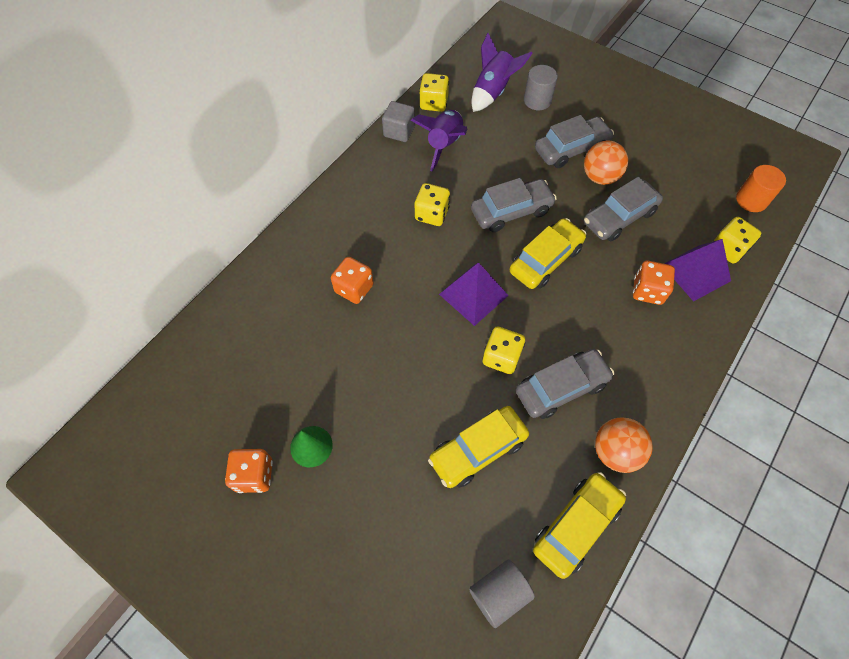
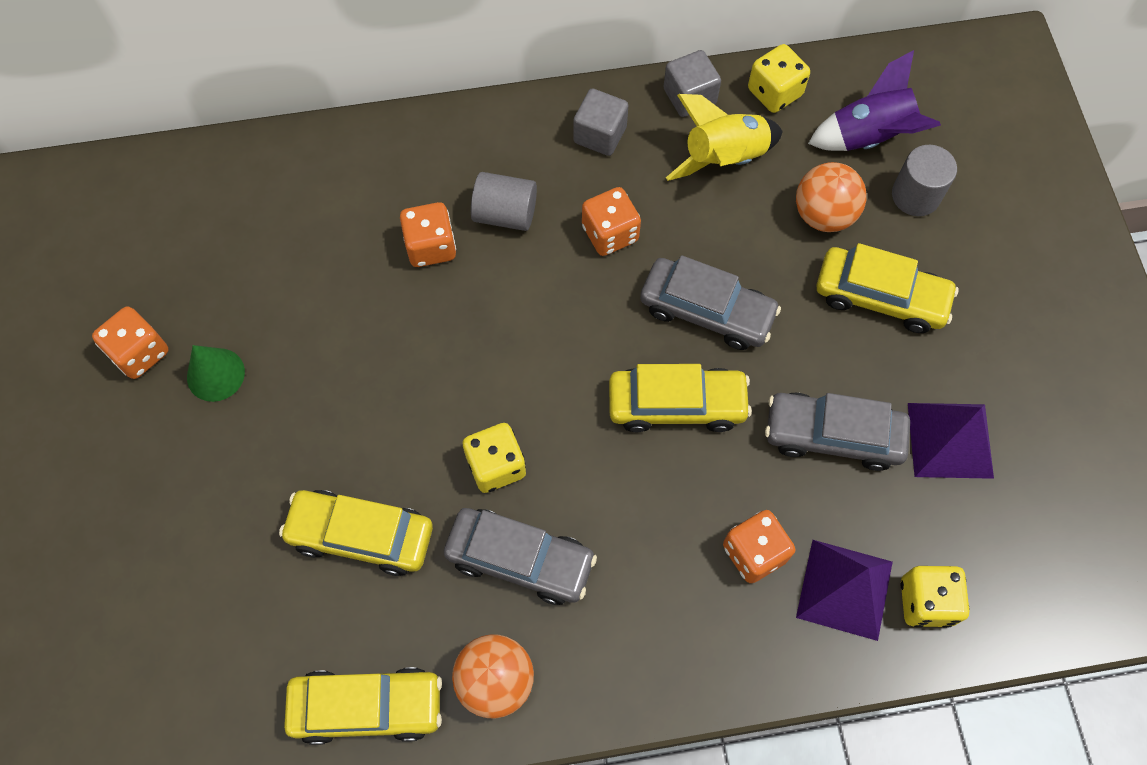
camera: 45 degrees right, 5 degrees up
(377, 177) = (600, 134): none -> grey cube
(432, 214) = (610, 233): yellow dice -> orange dice
(444, 145) = (724, 158): purple rocket -> yellow rocket
(473, 294) = (547, 369): purple pyramid -> purple pyramid (950, 440)
(499, 594) = (224, 687): grey cylinder -> grey cylinder (505, 214)
(571, 149) = (880, 297): grey car -> yellow car
(600, 177) = (873, 364): orange ball -> orange ball (823, 215)
(751, 200) = (1045, 574): orange cylinder -> none

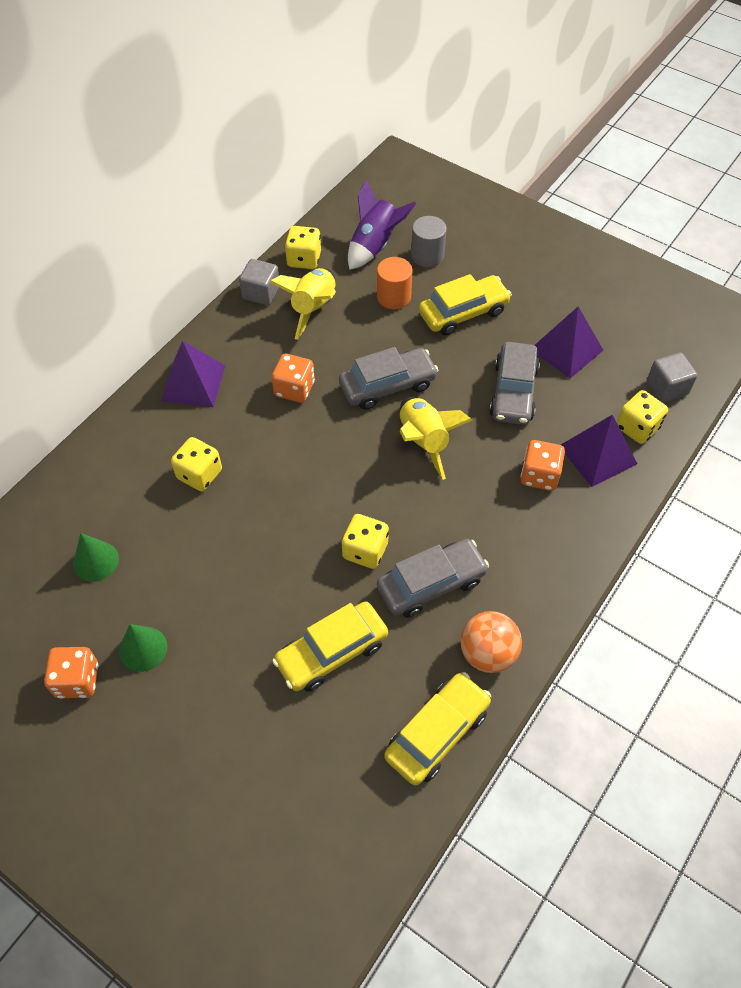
camera: 45 degrees left, 10 degrees down
(261, 253) = (96, 561): none -> green cone
(431, 246) = (199, 474): orange dice -> yellow dice
(505, 214) = (224, 424): grey cylinder -> none
(522, 143) = (193, 383): none -> purple pyramid
(600, 134) = (233, 346): grey cube -> grey cube (667, 388)
(677, 405) = (424, 441): yellow car -> yellow rocket
(823, 215) = (393, 297): orange ball -> orange cylinder
(833, 435) = (513, 392): grey car -> grey car turned 45 degrees counterclockwise

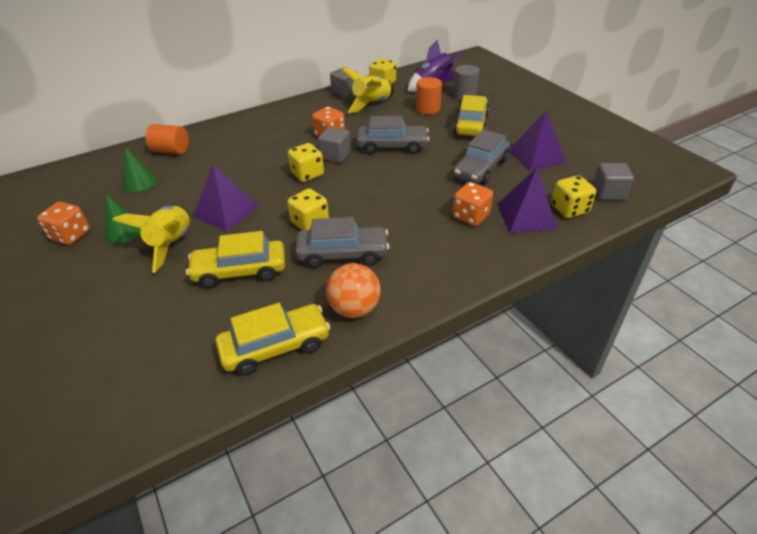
camera: 25 degrees right, 15 degrees down
(94, 489) = (171, 151): none -> orange cylinder
(193, 383) = (271, 120): purple pyramid -> purple pyramid (226, 211)
(199, 474) = (237, 159): yellow dice -> yellow dice (307, 174)
(325, 425) = (335, 155): none -> grey cube
(424, 441) = (396, 178): yellow rocket -> yellow rocket (172, 244)
(463, 313) = (471, 124): yellow car -> yellow car turned 75 degrees counterclockwise

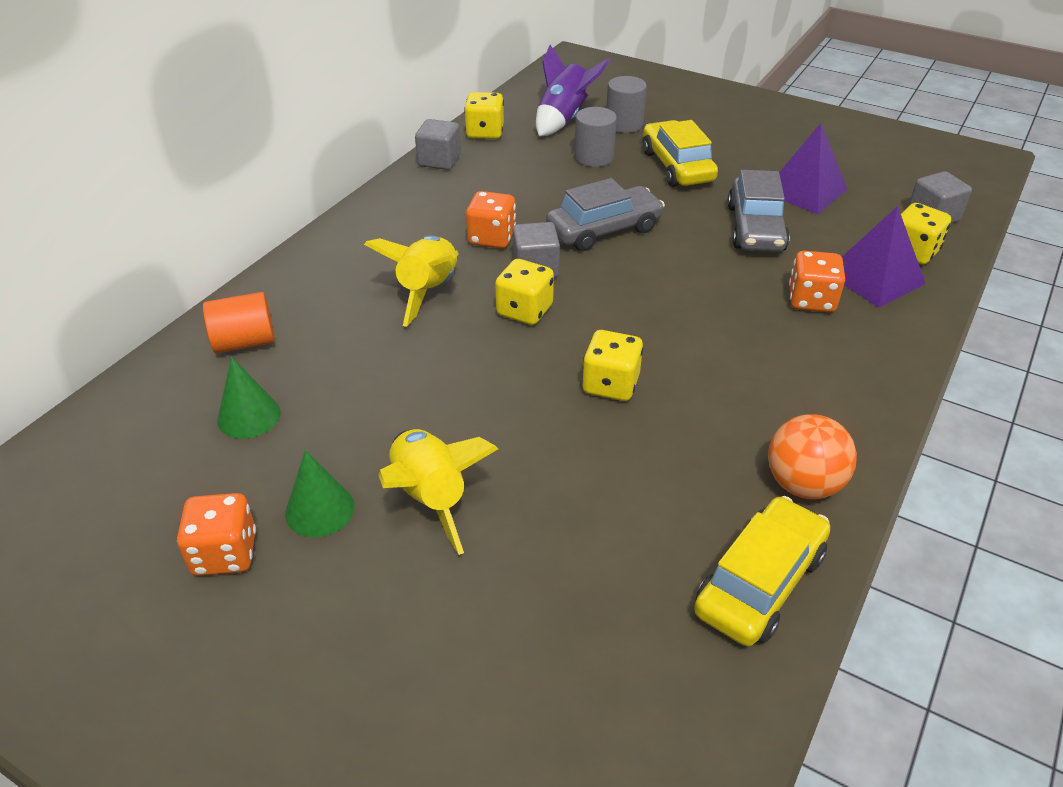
camera: 30 degrees left, 0 degrees up
(226, 211) = (460, 412): purple pyramid -> none
(240, 271) = (588, 496): yellow car -> none
(343, 254) = (706, 414): grey car -> none
(372, 104) = (503, 170): yellow rocket -> yellow rocket (428, 291)
(428, 109) = (594, 157): orange cylinder -> grey cylinder

